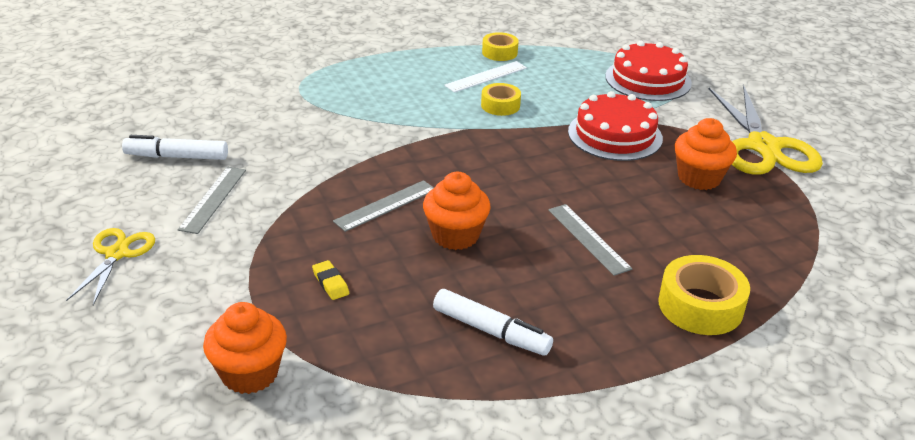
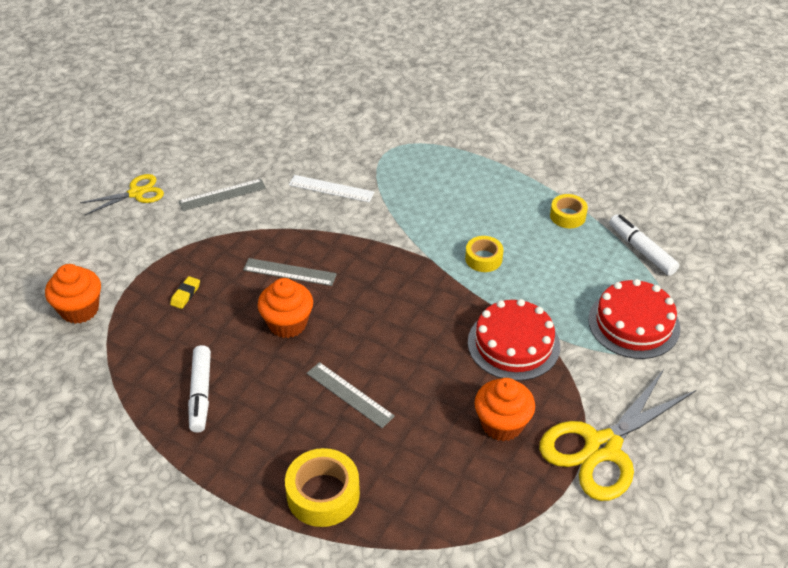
camera: 55 degrees right, 10 degrees up
(177, 157) = (250, 152): white marker -> white marker (641, 250)
(486, 77) = (518, 229): white ruler -> white ruler (331, 189)
(588, 238) = (350, 394): grey ruler -> grey ruler turned 75 degrees counterclockwise

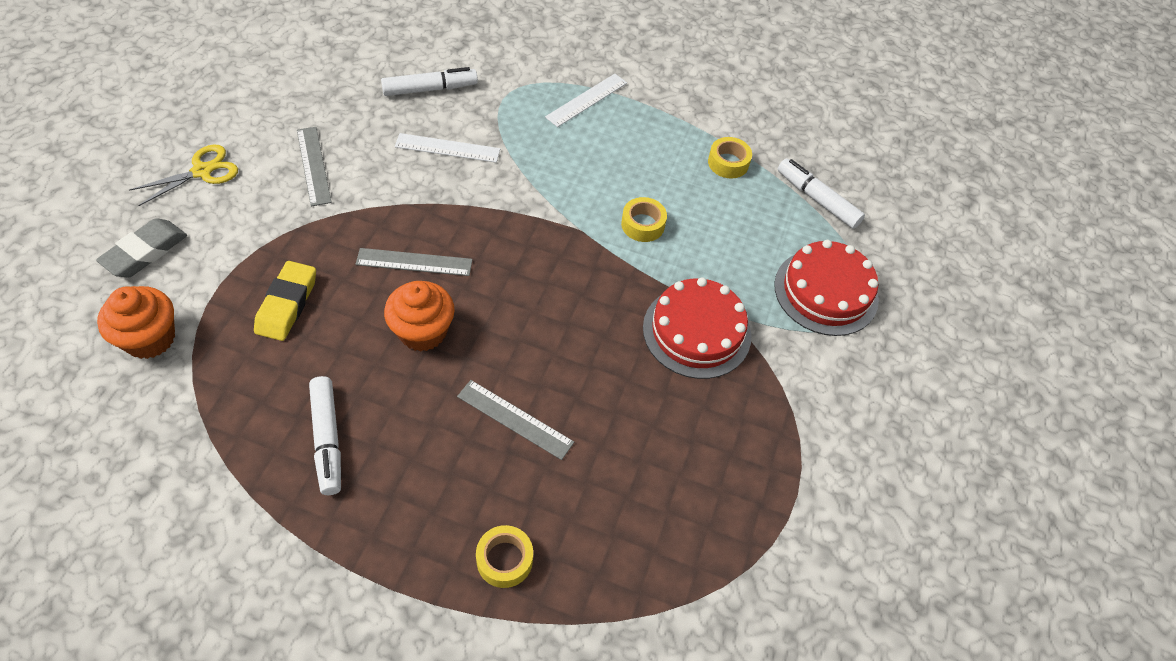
camera: 15 degrees left, 10 degrees up
(85, 248) = (145, 252): none -> grey eraser
(185, 294) = (287, 304): yellow eraser -> yellow eraser, size x1.80
(222, 195) = (313, 165): grey ruler -> grey ruler turned 75 degrees counterclockwise
(323, 494) = (504, 560): yellow tape -> yellow tape, size x0.62
(325, 143) = (430, 89): none -> white marker
(454, 159) = (586, 100): none -> white ruler
(502, 424) = (702, 437): orange cupcake -> none
(602, 447) = (821, 454): yellow scissors -> none

